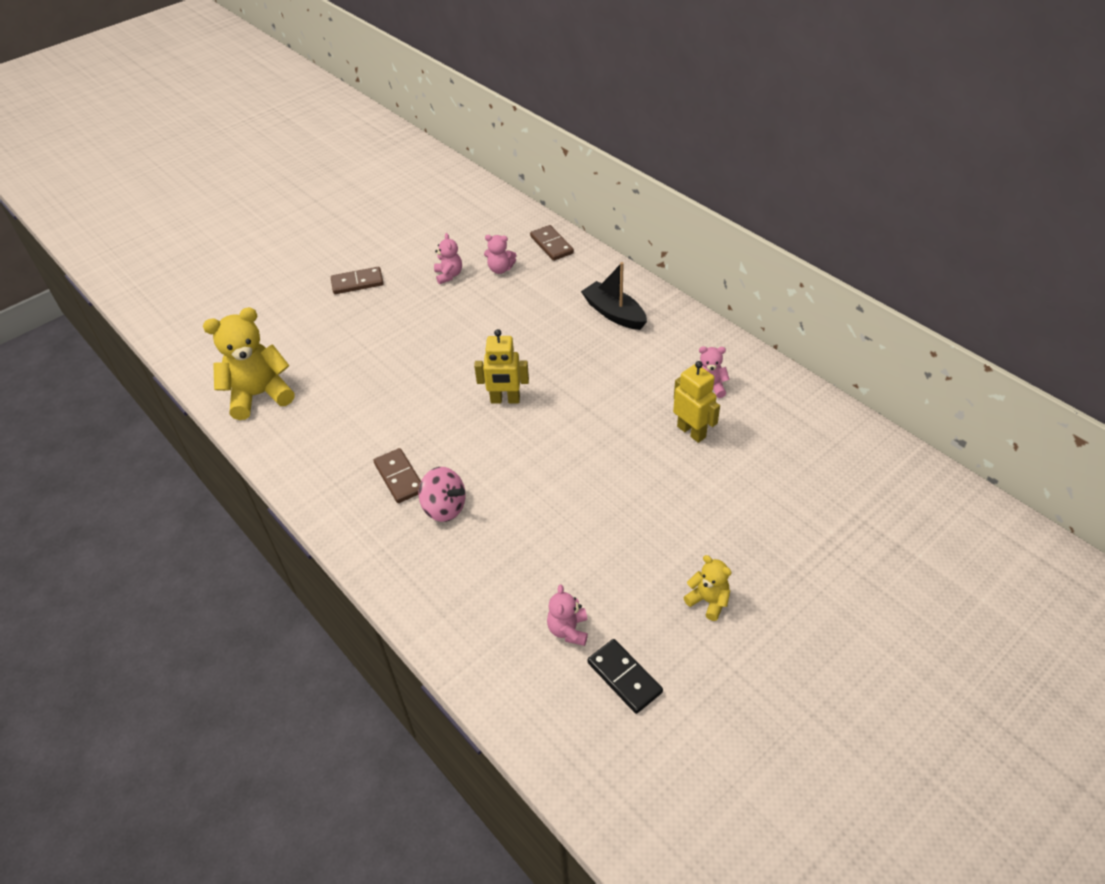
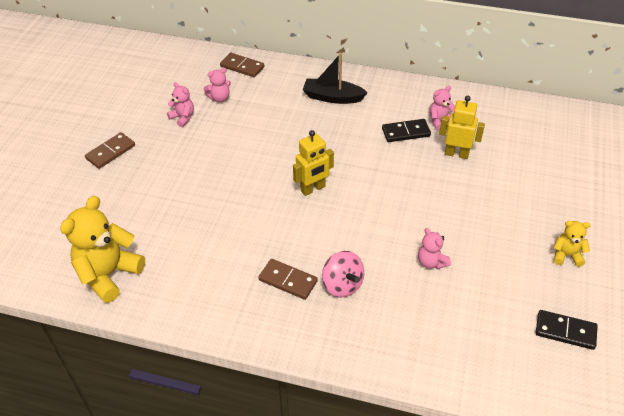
camera: 35 degrees left, 0 degrees up
(444, 508) = (342, 285): pink spinning top -> pink spinning top turned 60 degrees clockwise
(568, 630) = (504, 321): pink teddy bear -> pink teddy bear (431, 262)
(657, 384) = (406, 132): none -> black domino

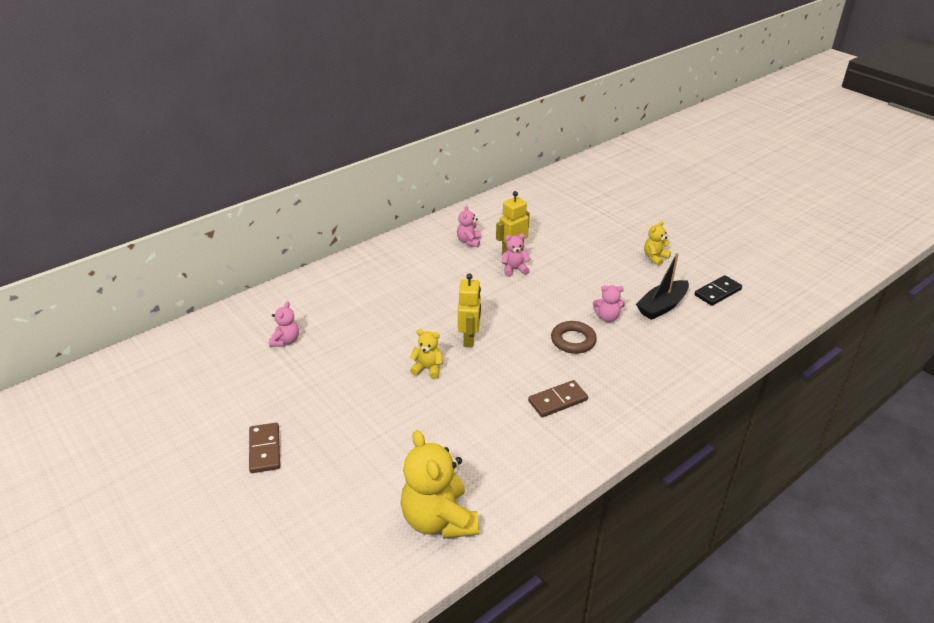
camera: 55 degrees left, 10 degrees down
(183, 117) = (281, 376): pink teddy bear -> pink teddy bear (514, 269)
(242, 67) = (261, 308): brown domino -> none
(256, 184) = (428, 369): none -> yellow teddy bear
(332, 97) = (374, 278): black boat -> black boat (662, 306)
(342, 285) = (589, 372): pink spinning top -> none
(374, 254) = (573, 340): none -> brown ring
(406, 132) = (461, 263): black domino -> none

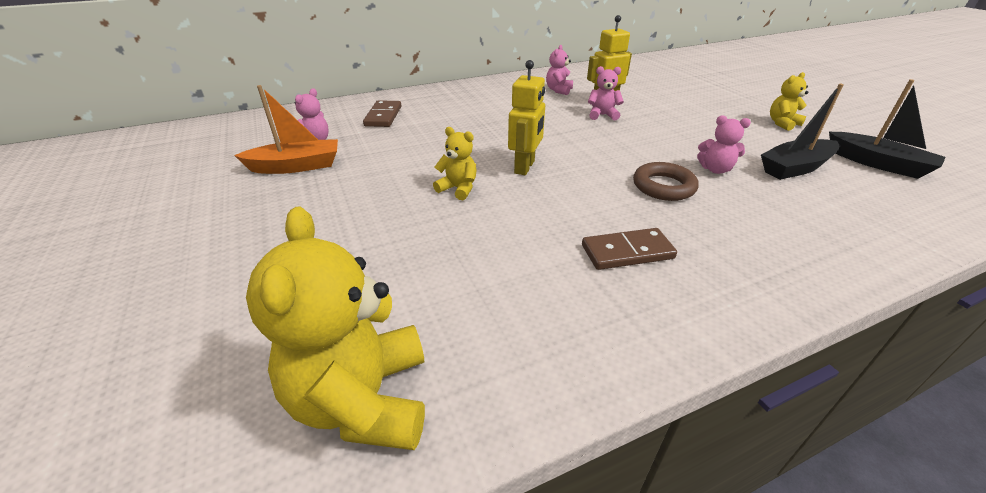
camera: 15 degrees right, 0 degrees up
(264, 449) = (196, 242): brown domino -> brown domino (383, 116)
(289, 369) = (296, 166): none -> orange boat
(717, 292) = (878, 164): black domino -> black boat

